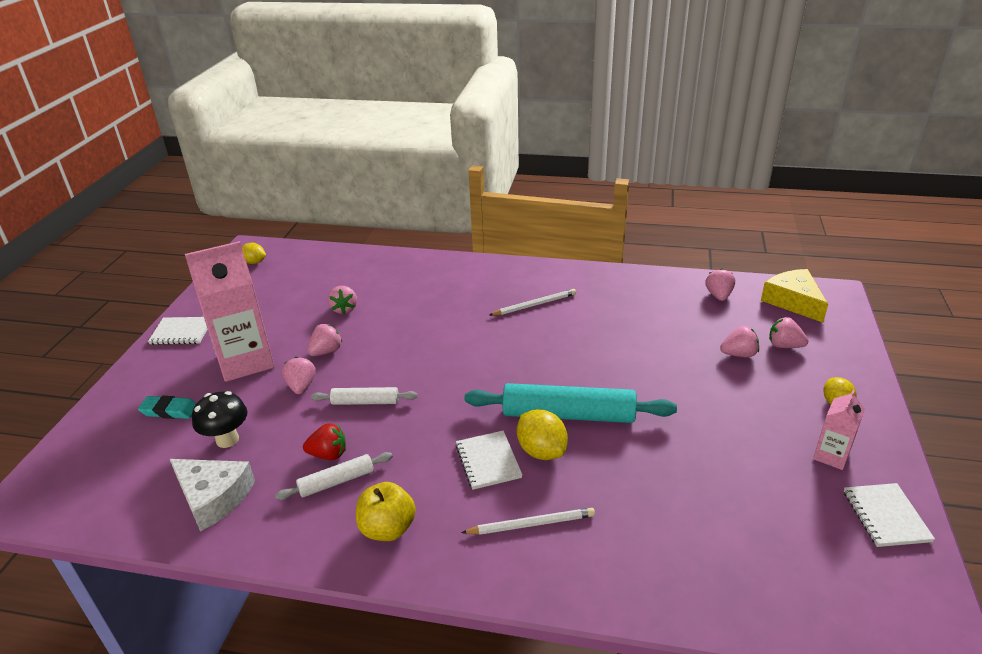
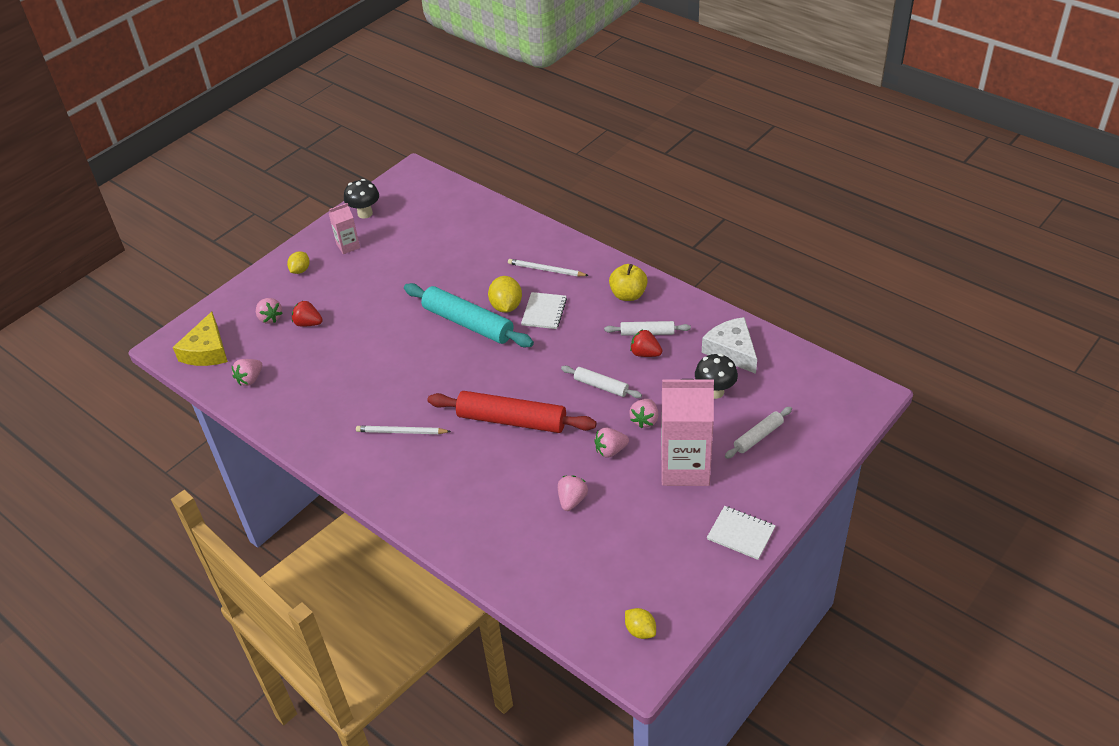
camera: 150 degrees left, 10 degrees up
(169, 410) = (758, 437): turquoise eraser -> white rolling pin
(440, 344) = (511, 420): none -> red rolling pin
(738, 354) = (308, 323): pink strawberry -> red strawberry
(885, 516) = (365, 213): white notebook -> black mushroom

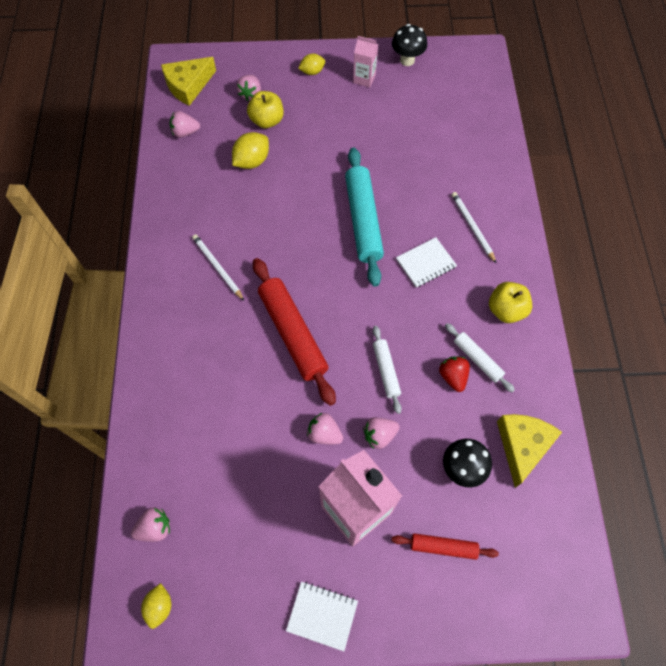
camera: 45 degrees right, 20 degrees up
(308, 323) = (267, 121): red strawberry -> yellow apple
(506, 306) = (405, 232): yellow lemon -> yellow lemon (252, 161)
(572, 500) = (249, 445): pink strawberry -> pink strawberry (155, 528)
(731, 350) = (522, 445): white cheese -> yellow cheese
(741, 534) = (322, 615): white notebook -> white notebook turned 60 degrees counterclockwise
(758, 437) = (443, 547): white rolling pin -> red rolling pin

